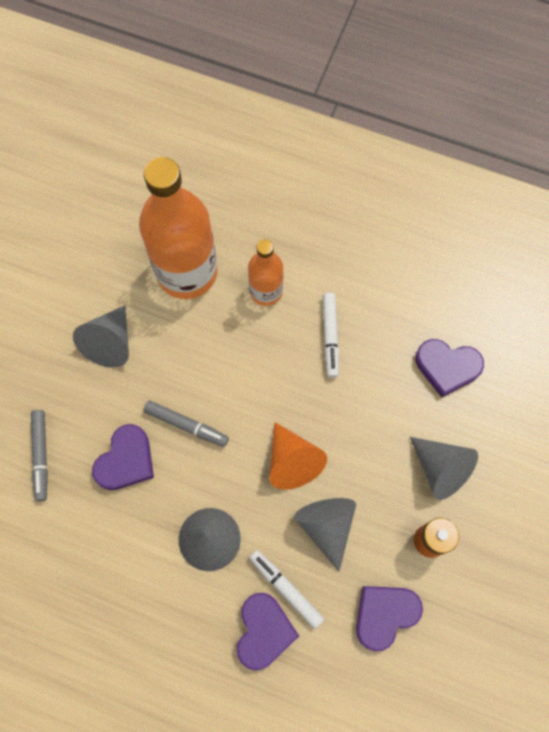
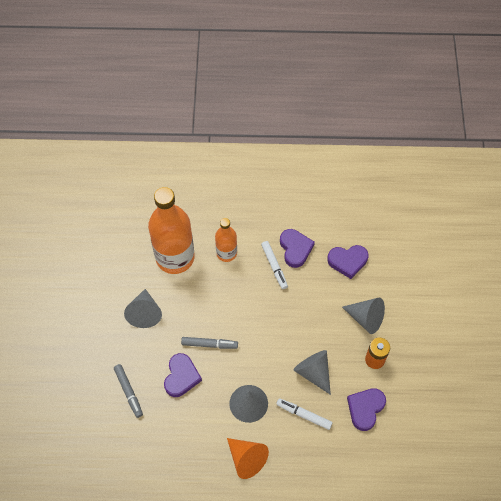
camera: 20 degrees left, 10 degrees down
(264, 631) = (300, 443): purple heart -> purple heart (295, 249)
(292, 461) = (280, 343): orange cone -> orange cone (247, 459)

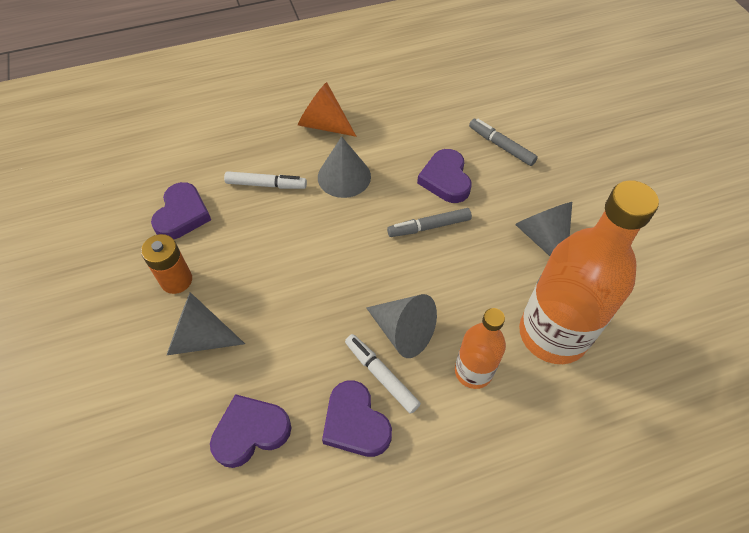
camera: 160 degrees right, 5 degrees down
(313, 372) = (266, 236): grey cone -> grey cone (403, 331)

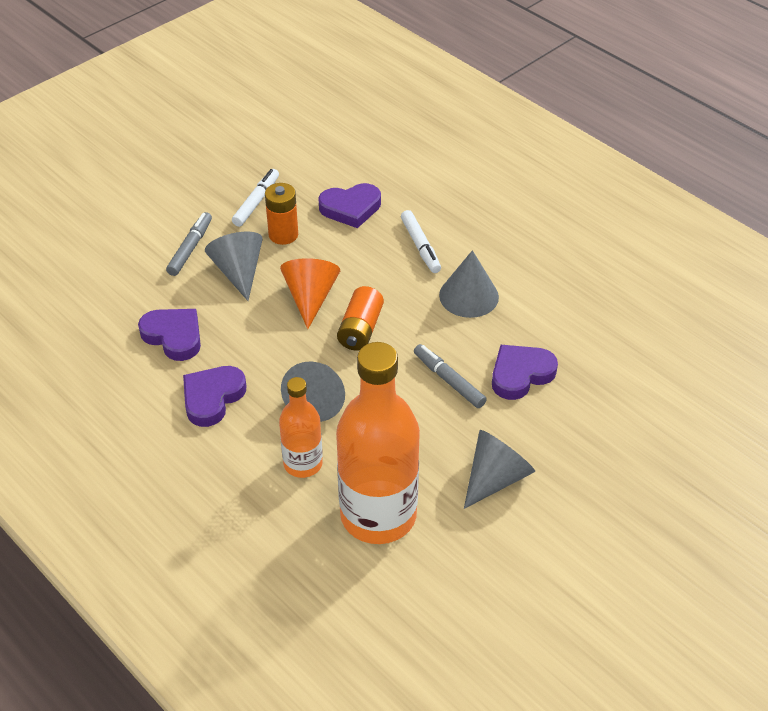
camera: 65 degrees right, 10 degrees down
(323, 124) = (526, 256): orange cone -> orange cone (310, 297)
(337, 265) = (360, 329): none -> orange battery
(381, 375) = (265, 399): white marker -> white marker (256, 202)
(501, 146) = (604, 407): grey marker -> grey marker (190, 248)

